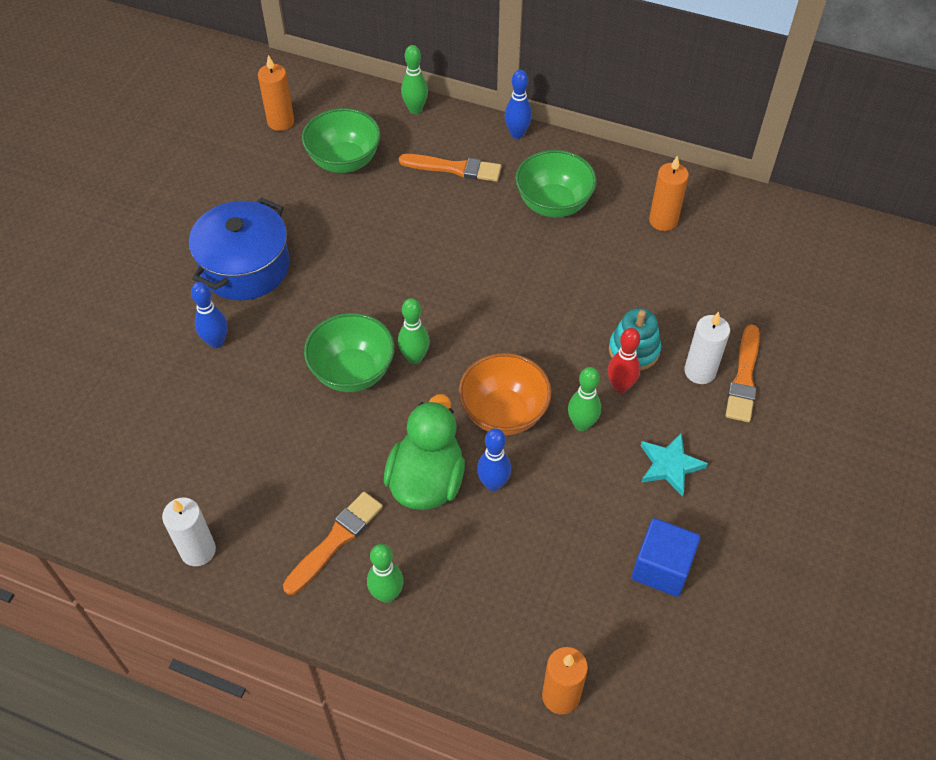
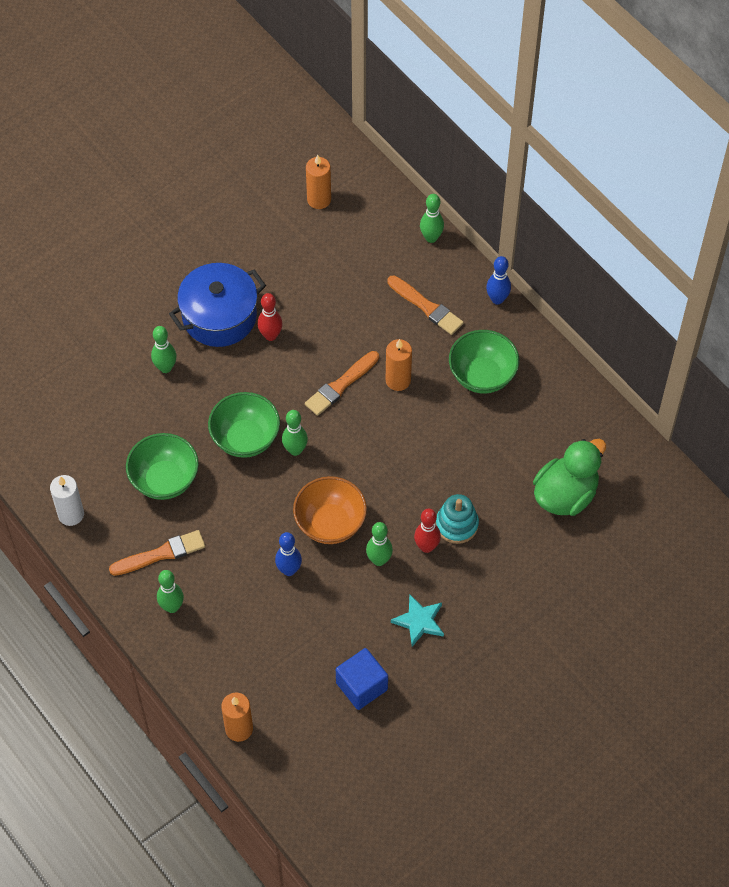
camera: 30 degrees right, 5 degrees up
(216, 342) = (165, 368): blue bowling pin -> green bowling pin
(313, 261) = (270, 335): none -> red bowling pin
(344, 161) = (346, 259): green bowl -> green bowl (165, 480)
(427, 481) = (246, 544): green duck -> green duck (565, 495)
(663, 220) = (557, 432): orange candle -> orange candle (398, 380)
(700, 371) = (493, 565): white candle -> none
(744, 377) = (522, 587): orange brush -> orange brush (341, 385)

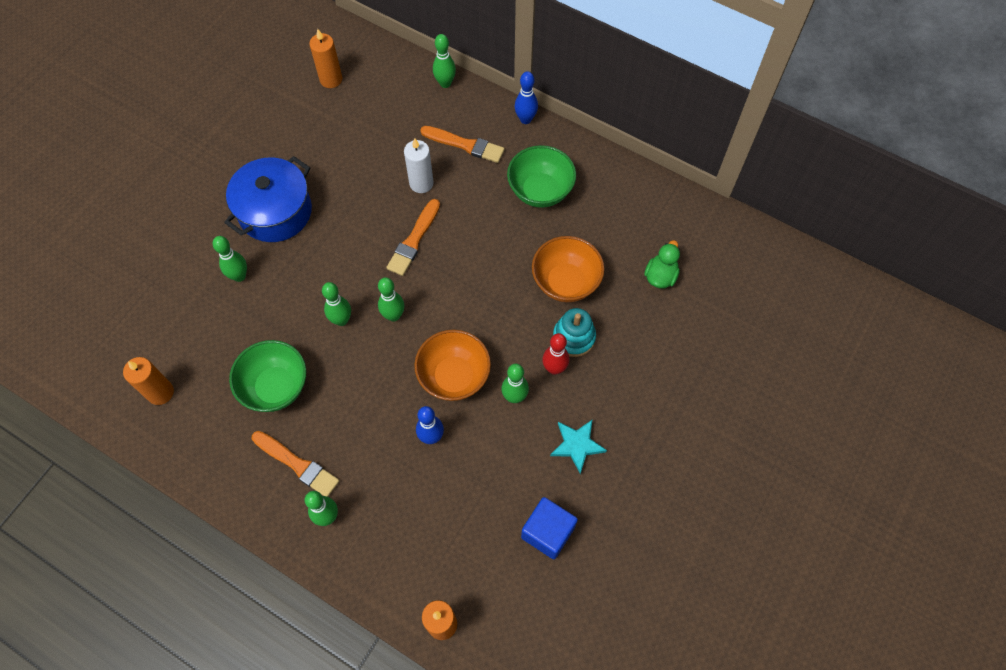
camera: 20 degrees left, 5 degrees up
(71, 514) = (191, 454): white candle -> white candle (421, 183)
(161, 554) = (297, 464): orange brush -> orange brush turned 75 degrees clockwise
(245, 438) = (341, 320): green bowl -> green bowling pin
(270, 335) = (330, 214): red bowling pin -> none
(398, 380) = (465, 219): orange candle -> orange candle (160, 392)
(470, 471) = (565, 282): none -> orange bowl
(565, 495) = (660, 276): green duck -> green duck, size x0.58

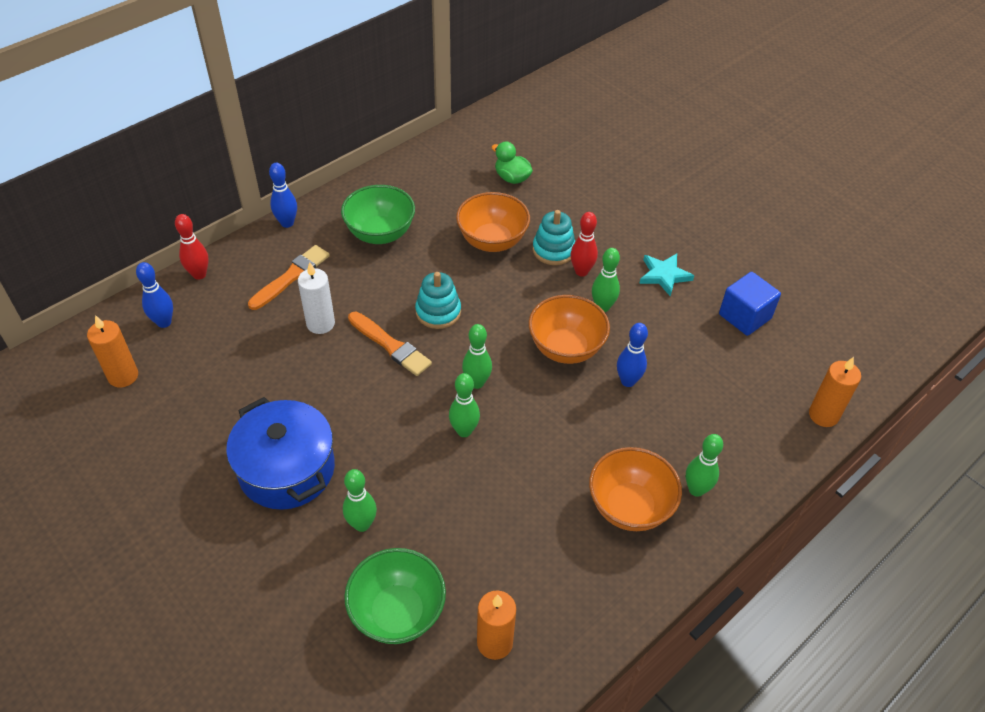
camera: 75 degrees left, 15 degrees down
(276, 387) = (527, 511): green bowl -> green bowl (397, 612)
(297, 464) = (629, 507): orange brush -> orange bowl
(389, 82) = (164, 322): none -> blue bowling pin
(445, 83) = (199, 274): green bowling pin -> red bowling pin
(463, 264) = (438, 312): none -> turquoise stacking toy

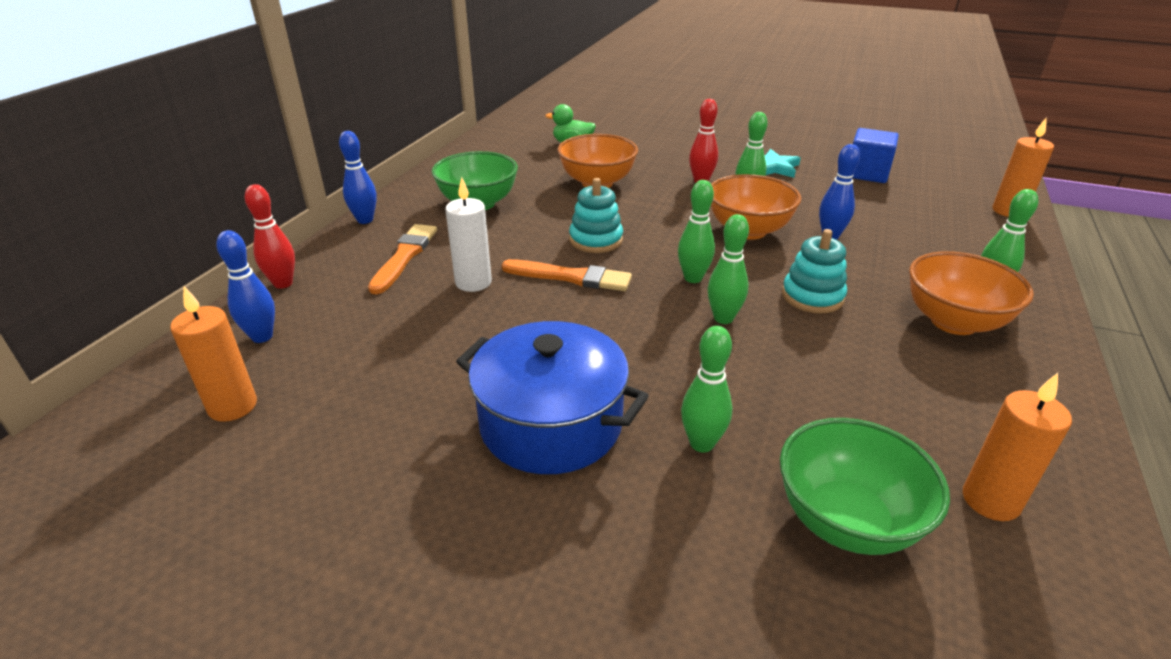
camera: 25 degrees left, 15 degrees down
(553, 250) = (660, 175): turquoise stacking toy -> turquoise stacking toy (812, 296)

